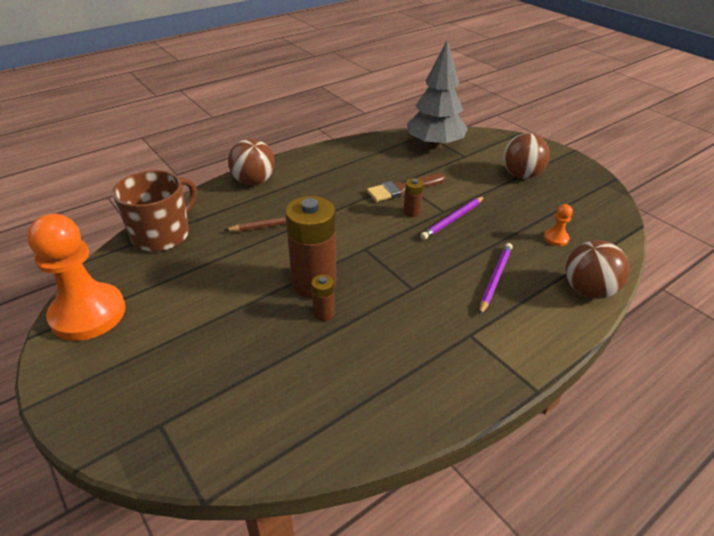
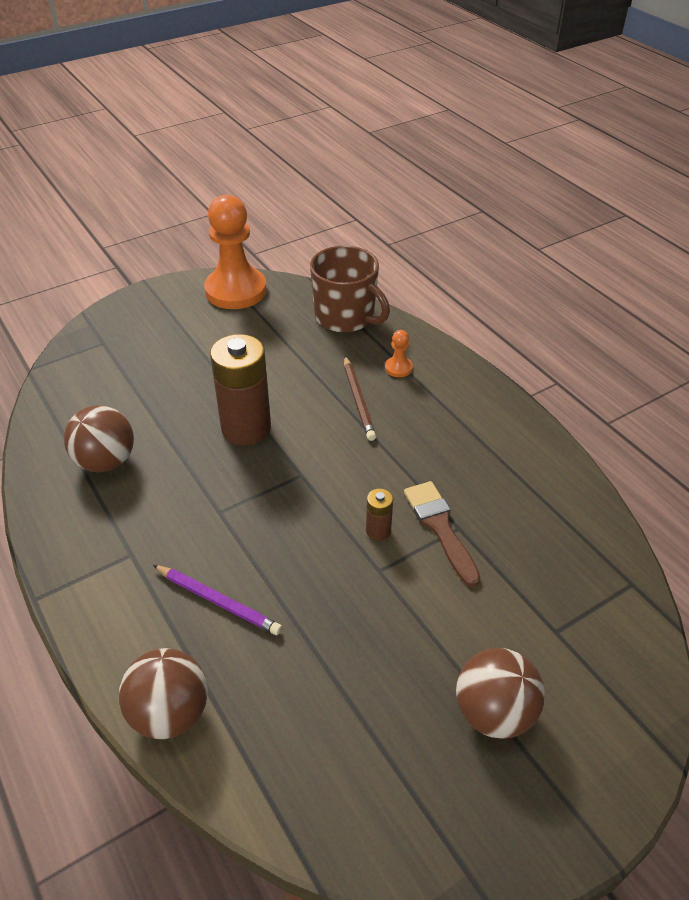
camera: 95 degrees right, 5 degrees up
(253, 181) = (454, 376): brown ball -> brown ball (106, 461)
(323, 313) = (198, 435): brown battery -> none
(434, 145) = (588, 590): grey tree -> none
(453, 219) = (357, 578): purple pencil -> none
(556, 238) = (296, 709): orange pawn -> orange pawn (398, 368)

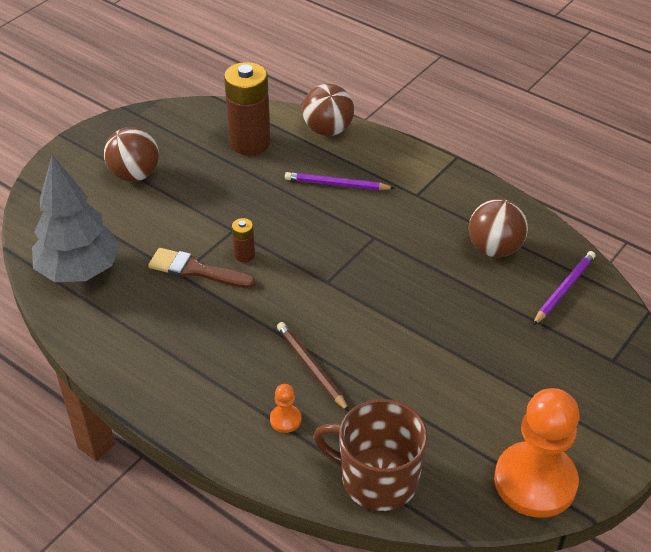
camera: 160 degrees right, 0 degrees up
(81, 404) = (564, 289): none -> purple pencil
(246, 428) = (400, 308): brown battery -> brown battery (250, 142)
(440, 527) = (196, 270): brown brush -> brown brush turned 150 degrees clockwise
(580, 566) = (79, 271): none -> grey tree

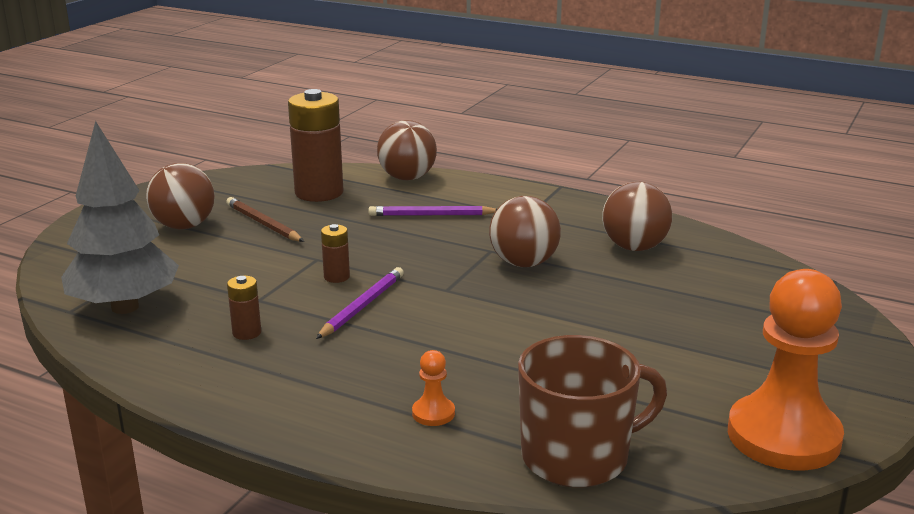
camera: 10 degrees left, 20 degrees down
(166, 312) = (247, 333): none -> brown battery
(196, 270) = (278, 294): brown brush -> none
(311, 367) = (451, 362): brown pencil -> brown pencil (263, 224)
(377, 479) = (577, 457): brown mug -> brown mug turned 150 degrees clockwise
(397, 257) = (524, 263): none -> brown ball
(564, 289) = (729, 271): purple pencil -> purple pencil (362, 306)

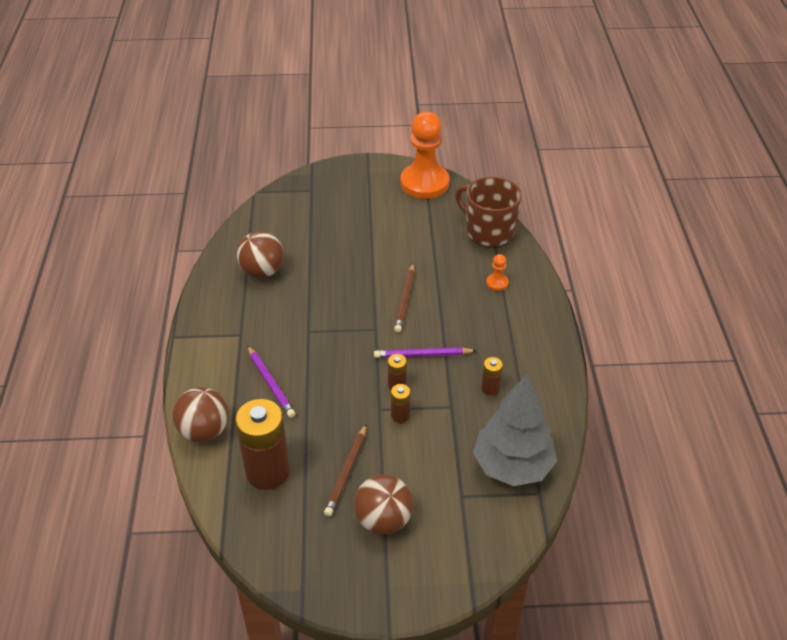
camera: 120 degrees left, 20 degrees up
(291, 267) = (400, 415): none -> brown battery
(479, 324) = (405, 299): none -> brown pencil
(524, 263) = (317, 309): brown ball -> none

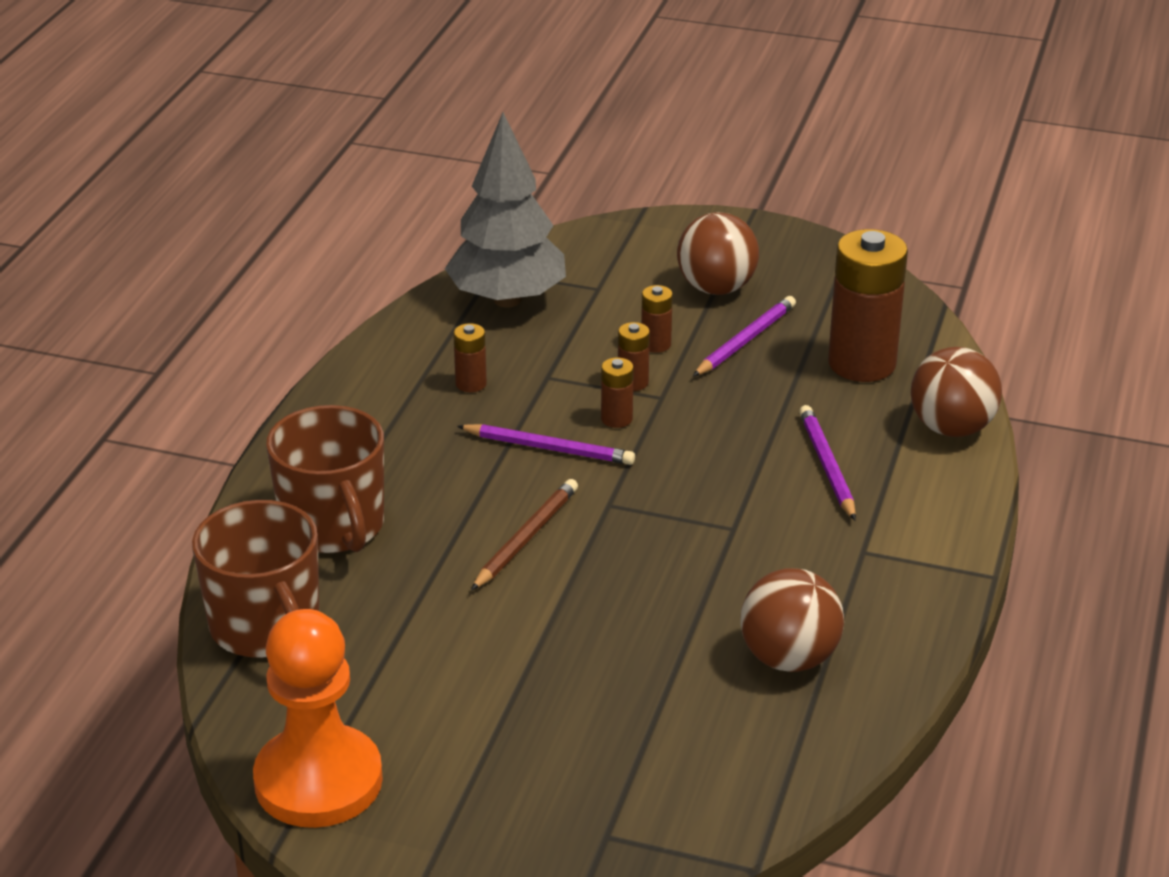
camera: 160 degrees left, 10 degrees down
(346, 472) = (745, 340): brown pencil -> purple pencil
(400, 452) = (656, 344): none -> brown battery
(497, 283) = (333, 526): orange pawn -> brown mug

